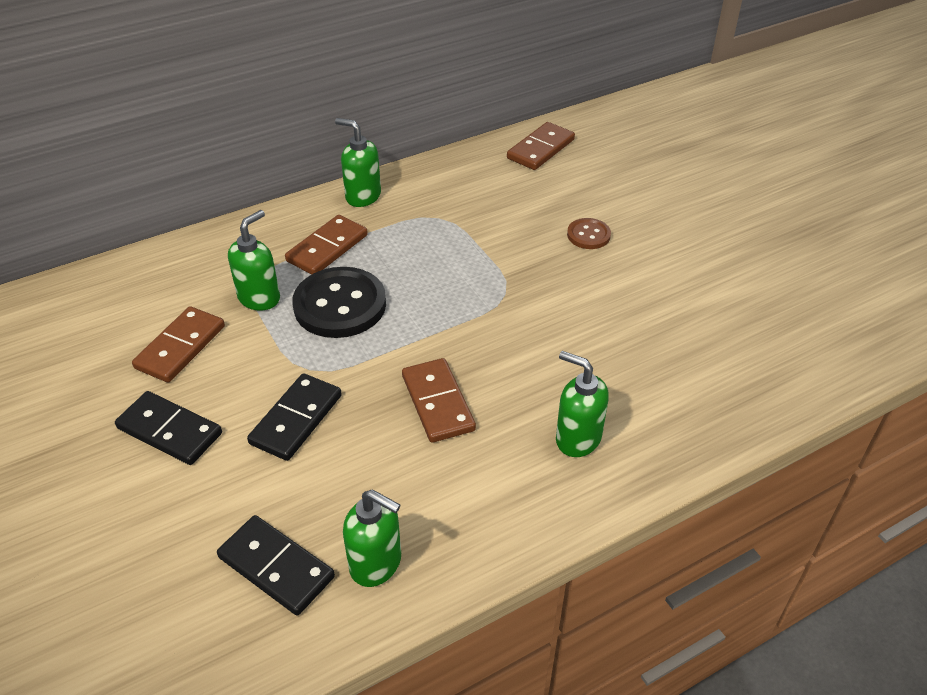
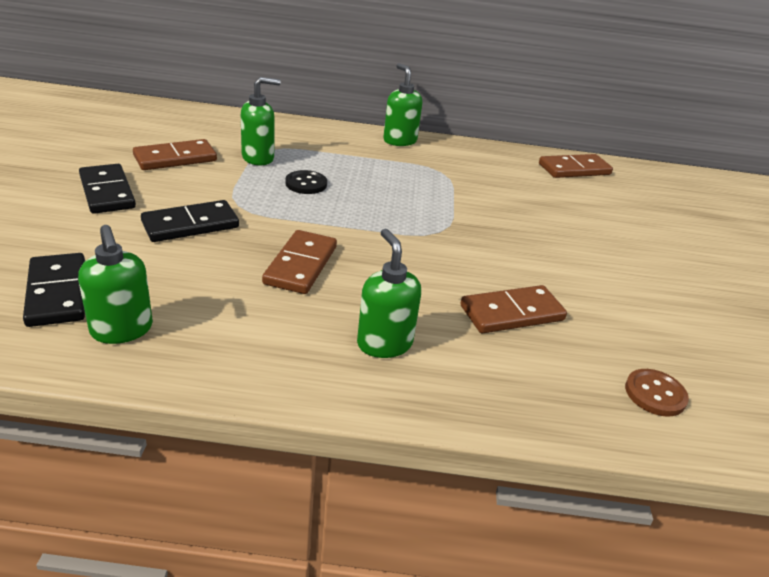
camera: 30 degrees right, 10 degrees down
(327, 248) = (338, 154): brown domino -> brown domino (512, 313)
(340, 305) = (306, 184): black button -> black button, size x0.51
(588, 235) = (556, 229): brown button -> brown button (655, 394)

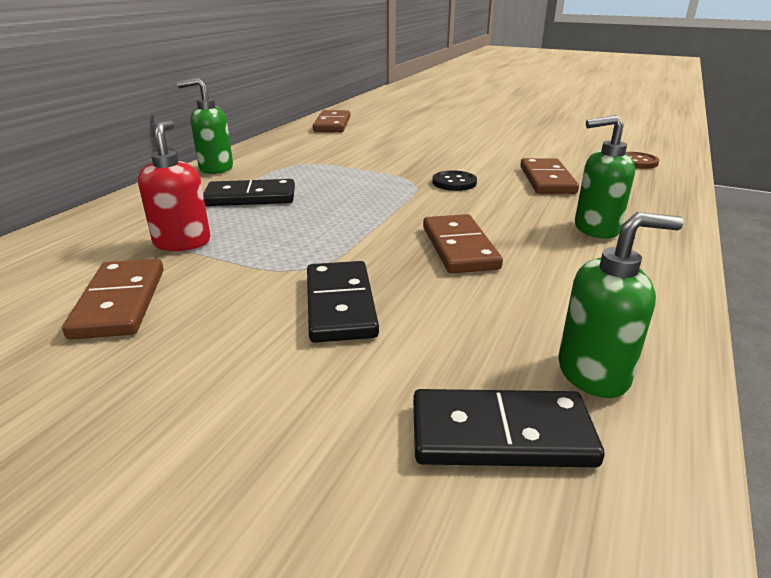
camera: 65 degrees left, 5 degrees down
(107, 192) = (186, 374): black domino -> black domino (250, 197)
(258, 158) = (182, 242): green soap dispenser -> red soap dispenser
(300, 265) = (459, 247): brown domino -> brown domino turned 45 degrees clockwise
(306, 184) = (278, 223): black button -> black button (454, 182)

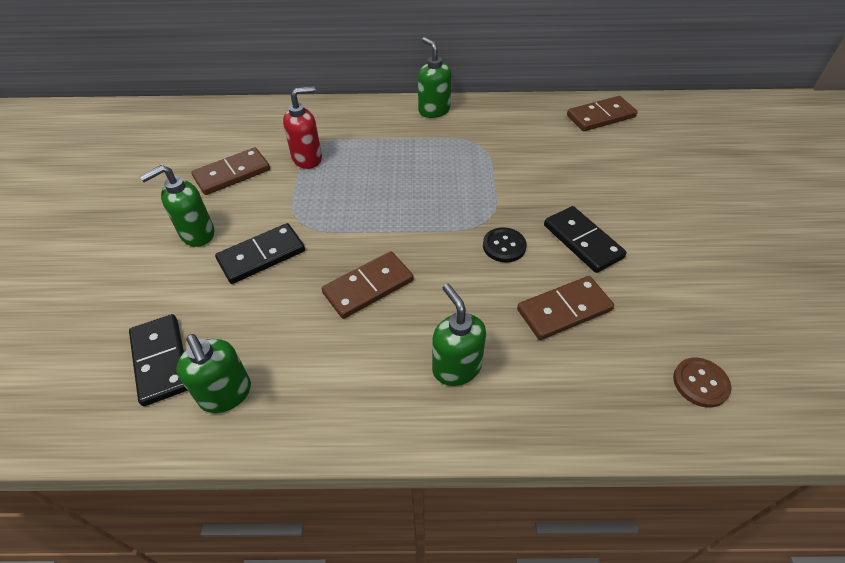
camera: 65 degrees right, 20 degrees up
(224, 356) = (197, 234): none -> green soap dispenser
(250, 197) = (392, 151): black domino -> black domino (582, 241)

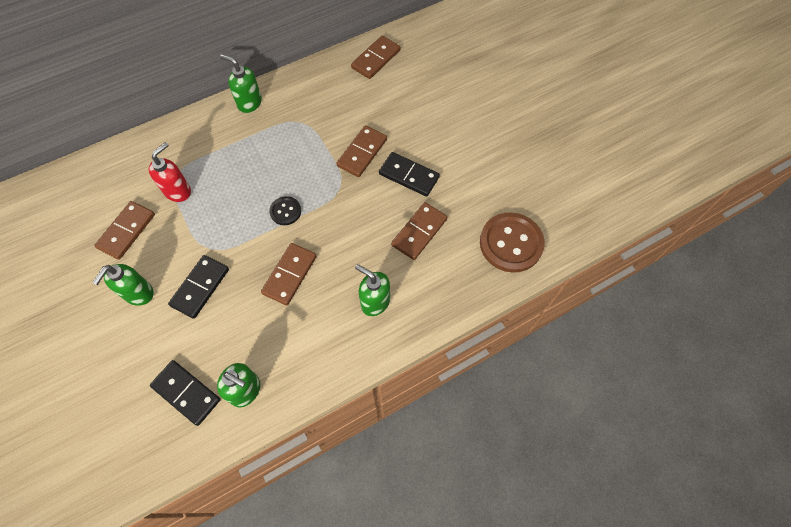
camera: 30 degrees left, 15 degrees up
(504, 246) = (361, 202): black button -> black button (285, 211)
(534, 196) = (362, 153): none -> brown domino
(700, 383) = (511, 243): brown button -> brown button, size x1.97

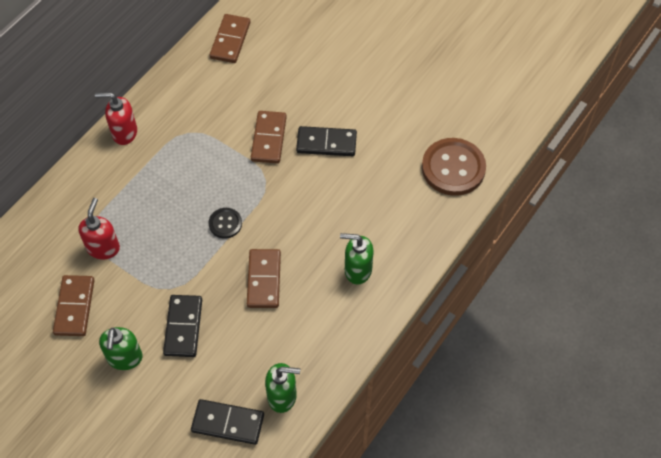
camera: 25 degrees left, 5 degrees down
(249, 103) = (124, 133): green soap dispenser -> red soap dispenser
(419, 232) = (364, 191): brown domino -> none

